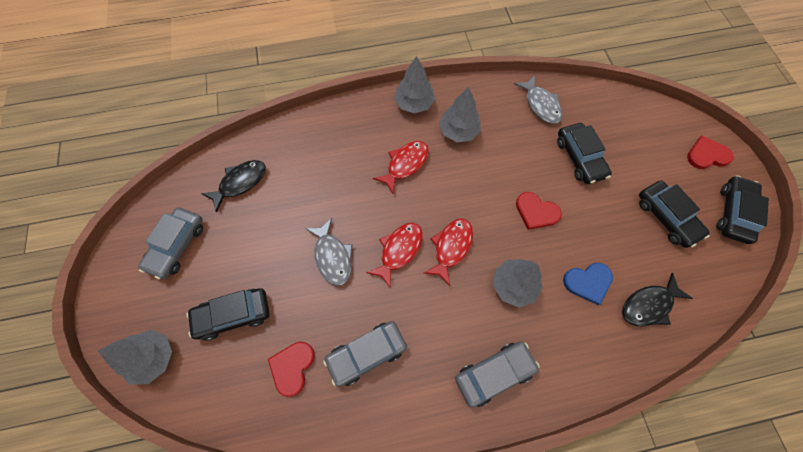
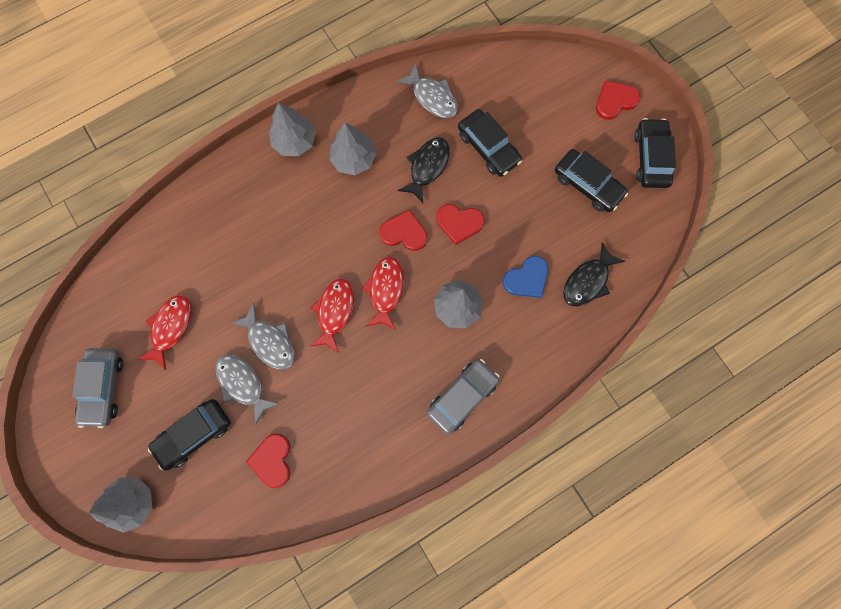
camera: 20 degrees left, 10 degrees up
(240, 183) = (140, 298): black fish -> black fish (427, 167)
(294, 285) = (243, 384): none -> grey fish
(366, 354) = (338, 422): grey car -> none
(405, 164) = (309, 216): red fish -> red fish (170, 327)
(483, 204) = (404, 232): none -> red heart

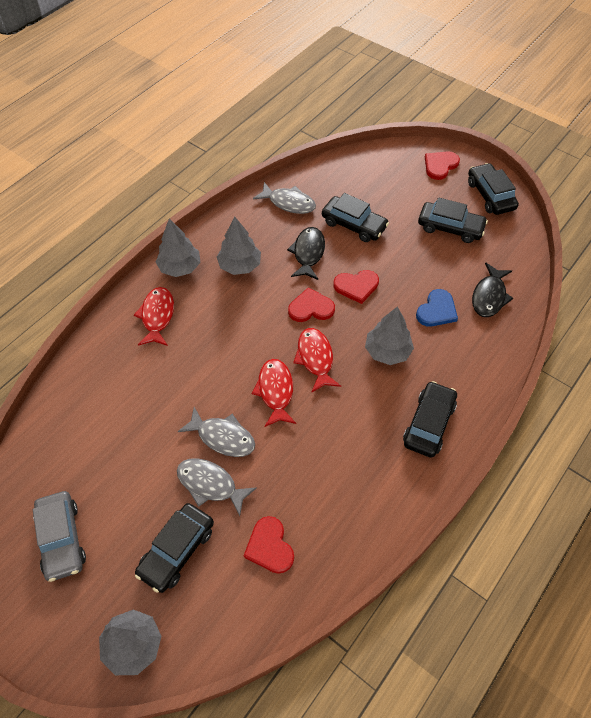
camera: 20 degrees left, 20 degrees down
(170, 327) = (116, 457): red fish -> red fish (157, 316)
(462, 397) = (429, 424): grey car -> black car

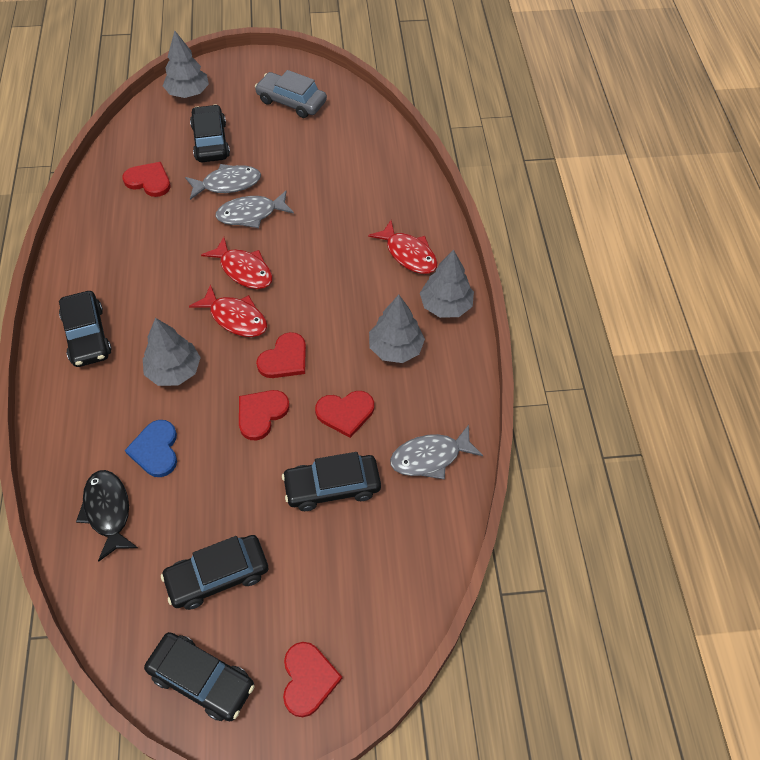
camera: 135 degrees right, 0 degrees up
(308, 253) = (345, 413): black fish -> red heart

